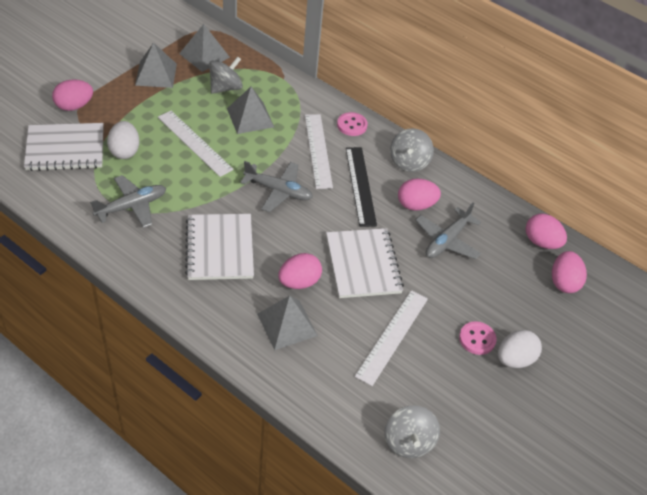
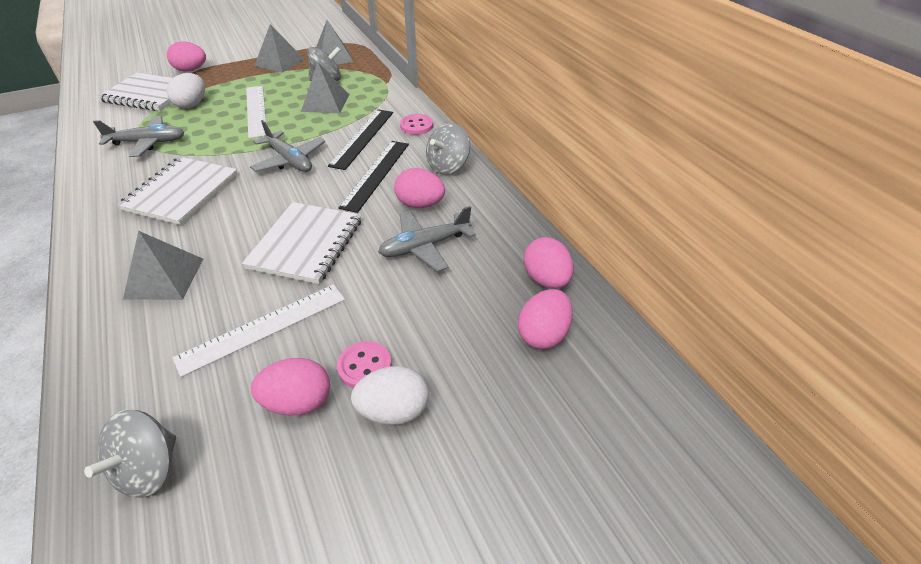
camera: 30 degrees right, 5 degrees down
(299, 282) = (222, 242): pink egg -> pink egg (298, 402)
(318, 150) = (362, 138): white ruler -> black ruler

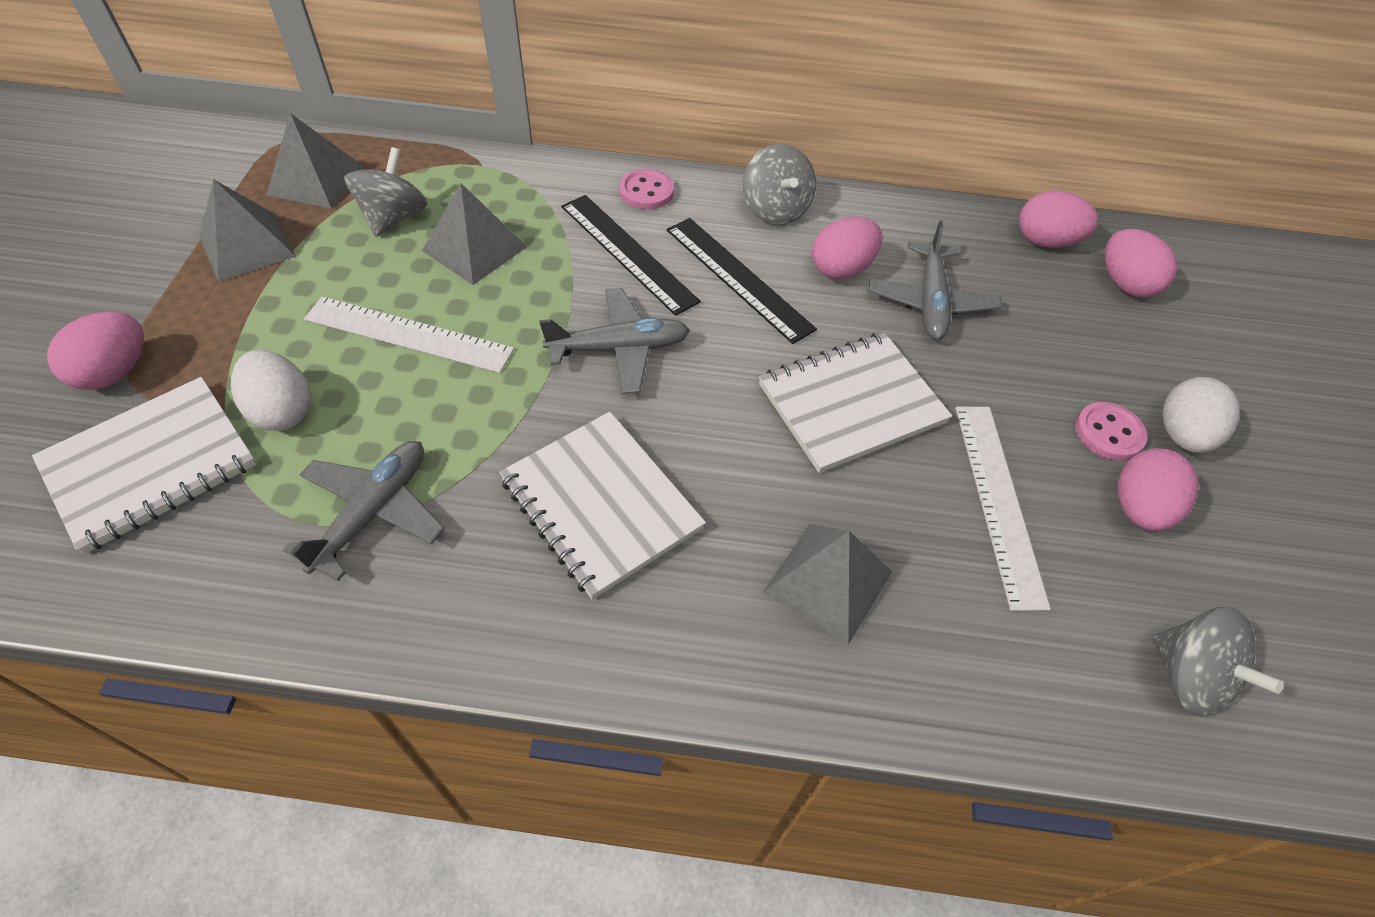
camera: 60 degrees left, 10 degrees up
(306, 244) = (851, 404): white notebook -> white notebook turned 75 degrees counterclockwise

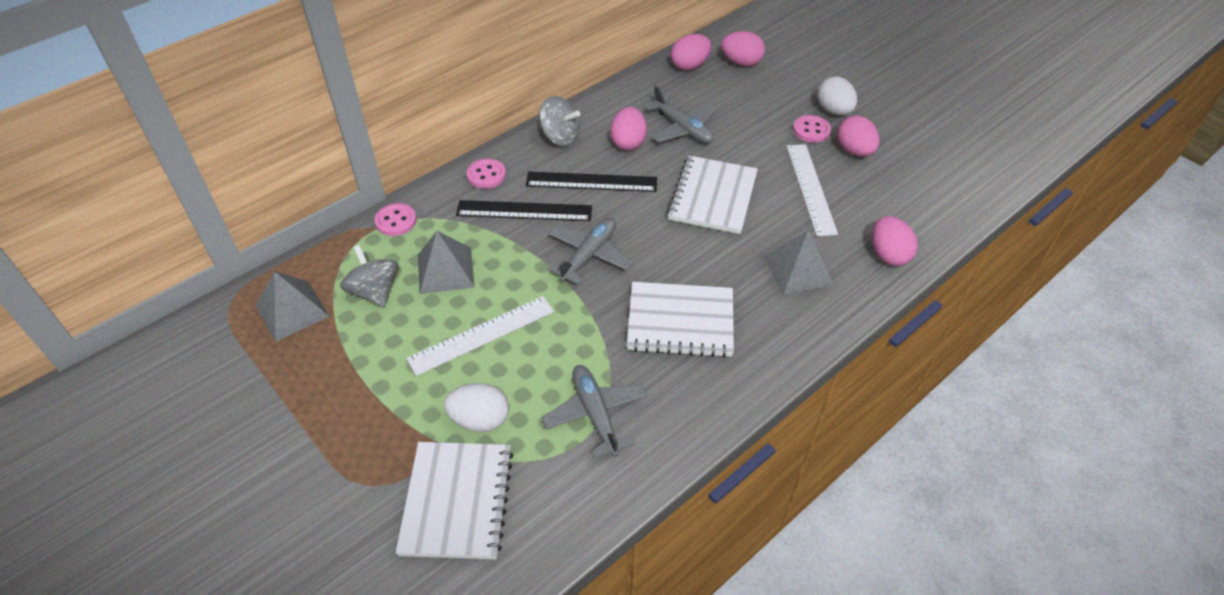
camera: 45 degrees left, 5 degrees down
(115, 372) = (357, 488): pink egg -> pink egg (888, 255)
(247, 246) = (315, 373): grey pyramid -> none
(506, 171) = (396, 221): none -> pink button
(998, 501) = (811, 188): white ruler -> white ruler turned 45 degrees clockwise
(1188, 676) = (935, 196): grey spinning top -> none

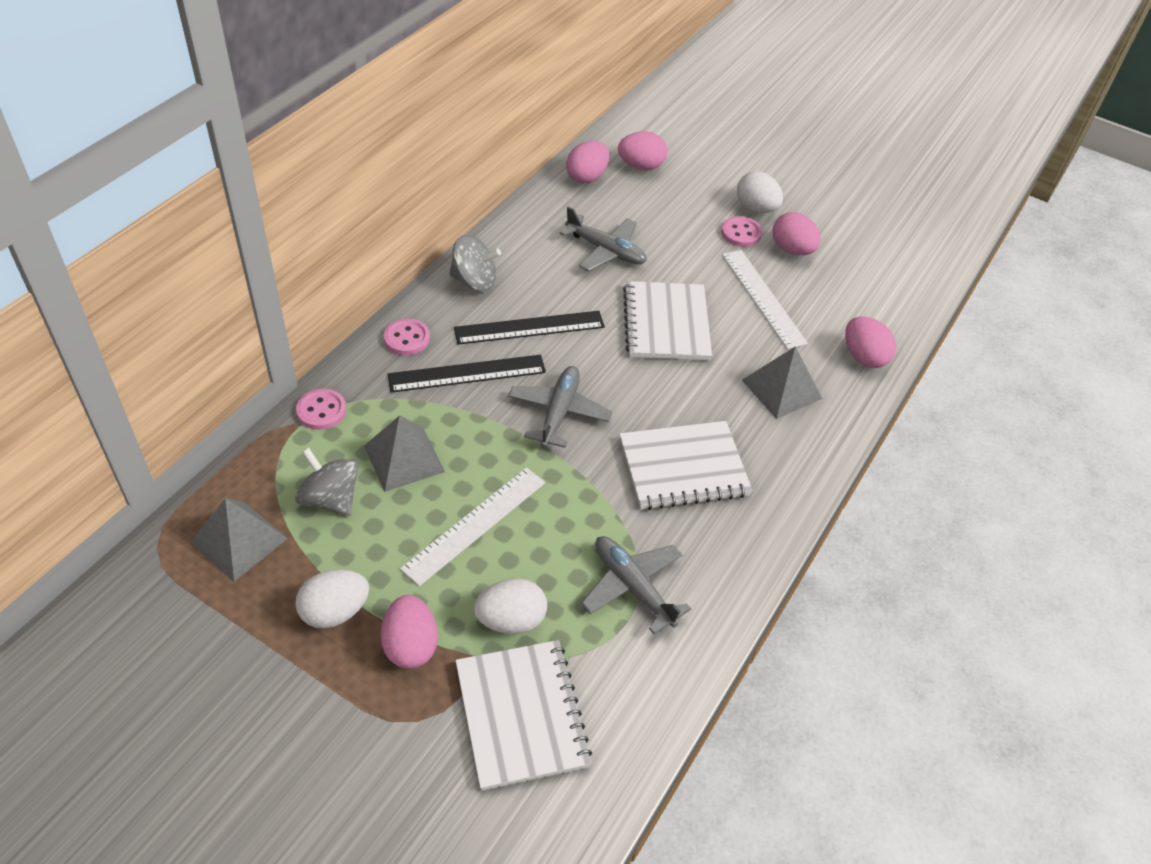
camera: 20 degrees left, 0 degrees up
(342, 382) = (335, 612): none -> white egg
(628, 142) = (553, 276): pink egg -> pink egg (410, 645)

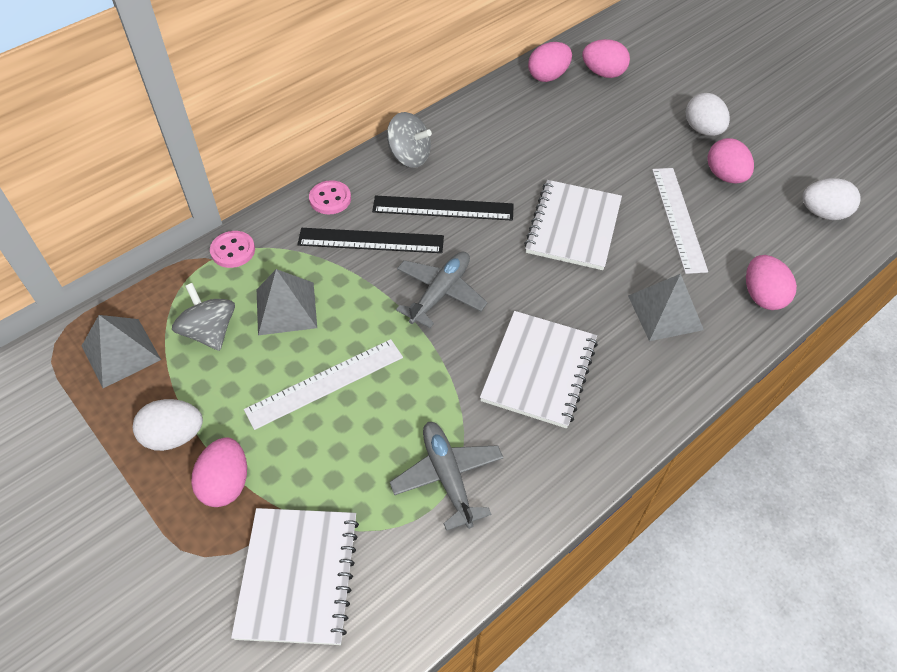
camera: 20 degrees right, 5 degrees up
(511, 620) = (323, 482): white egg -> white egg (823, 213)
(606, 251) = (541, 148): grey plane -> none
(683, 467) = (539, 370): white notebook -> white notebook turned 75 degrees counterclockwise
(741, 233) = (678, 152): pink button -> none

